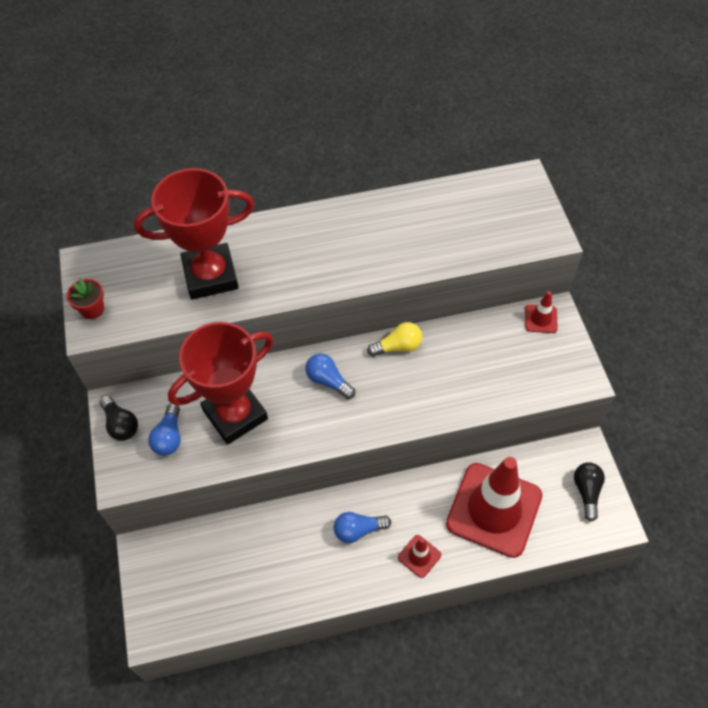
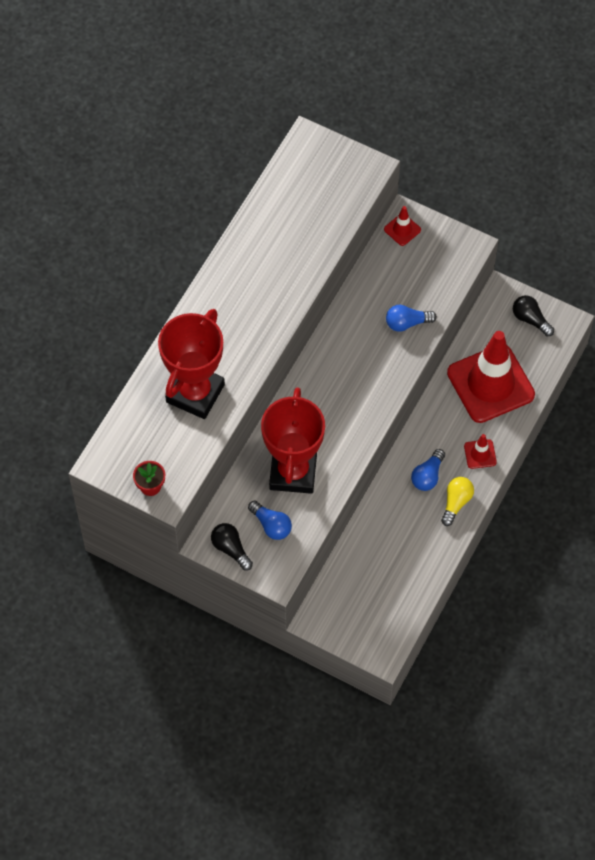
camera: 50 degrees left, 5 degrees up
(121, 424) = (231, 549): black light bulb -> black light bulb turned 135 degrees counterclockwise
(328, 381) = (322, 396): blue light bulb -> blue light bulb (407, 323)
(398, 347) = (338, 332): yellow light bulb -> yellow light bulb (456, 503)

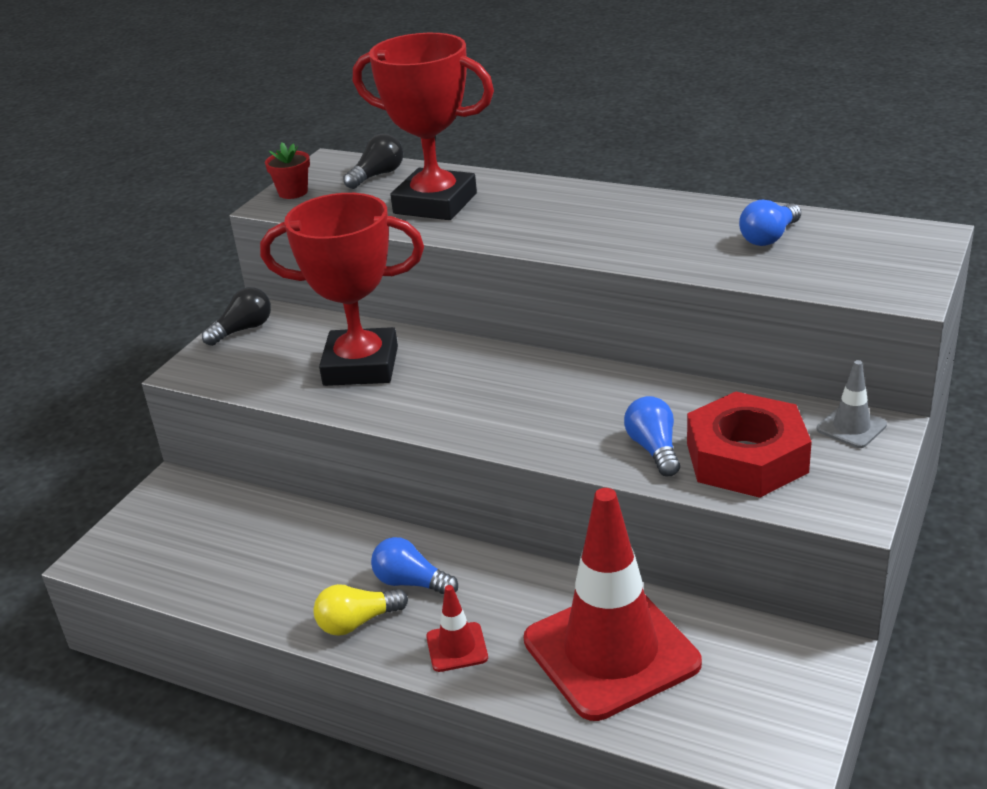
camera: 90 degrees right, 30 degrees down
(271, 525) = (274, 357): blue light bulb -> blue light bulb (769, 237)
(402, 229) = (851, 427): red traffic cone -> grey traffic cone
(421, 282) = (746, 458): none -> red nut
(456, 503) = (357, 622): yellow light bulb -> yellow light bulb turned 135 degrees clockwise
(530, 319) = (776, 703): black light bulb -> black light bulb (377, 175)

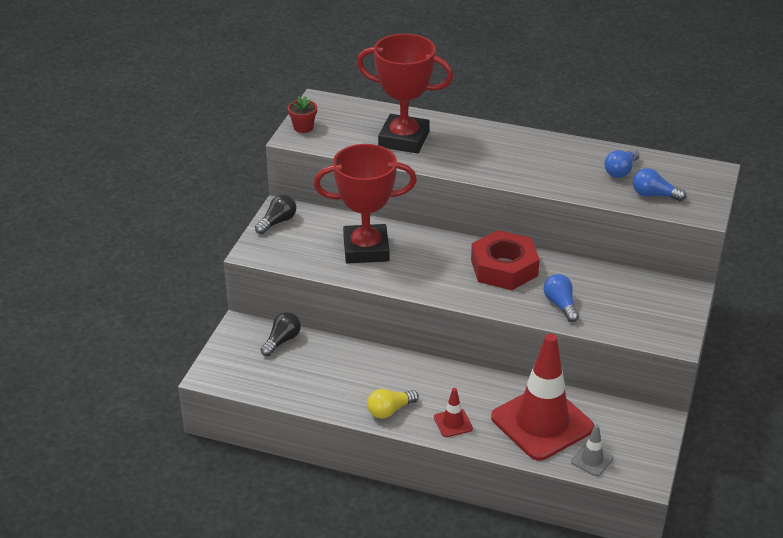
camera: 10 degrees left, 5 degrees up
(377, 175) = (357, 114): black light bulb -> black light bulb (282, 341)
(411, 582) = (416, 386): blue light bulb -> blue light bulb (654, 195)
(746, 458) = (614, 310): red nut -> red nut (504, 268)
(851, 427) = (672, 290): grey traffic cone -> grey traffic cone (592, 460)

